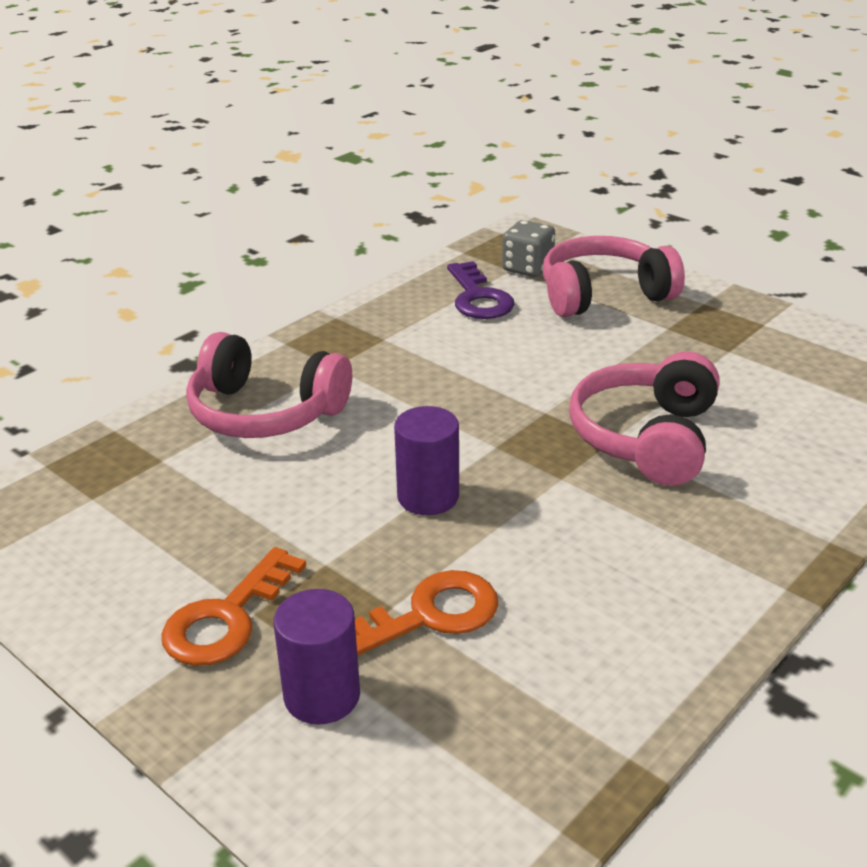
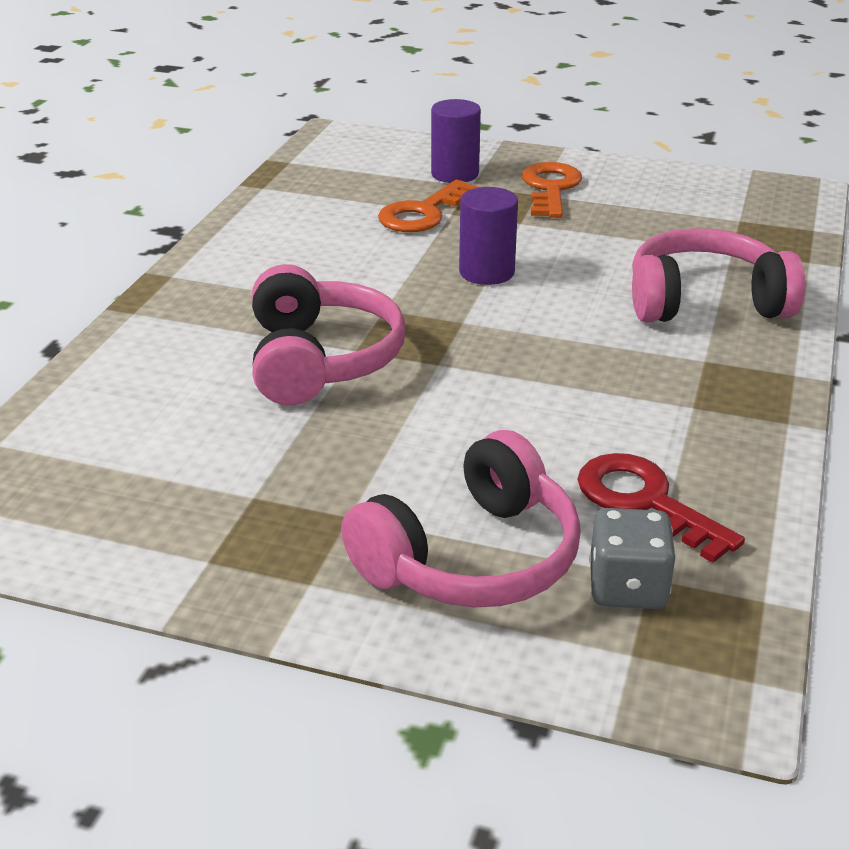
camera: 155 degrees right, 0 degrees up
(478, 298) = (644, 501): purple key -> red key

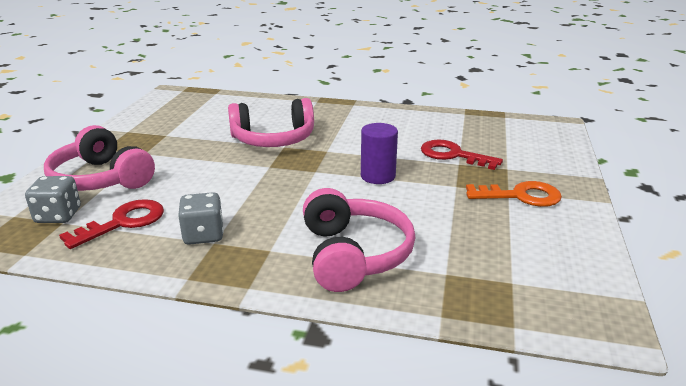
camera: 85 degrees right, 5 degrees down
(423, 213) = (453, 155): orange key -> red key
(455, 174) = (521, 162): purple cylinder -> none
(674, 416) = (203, 235): none -> grey dice

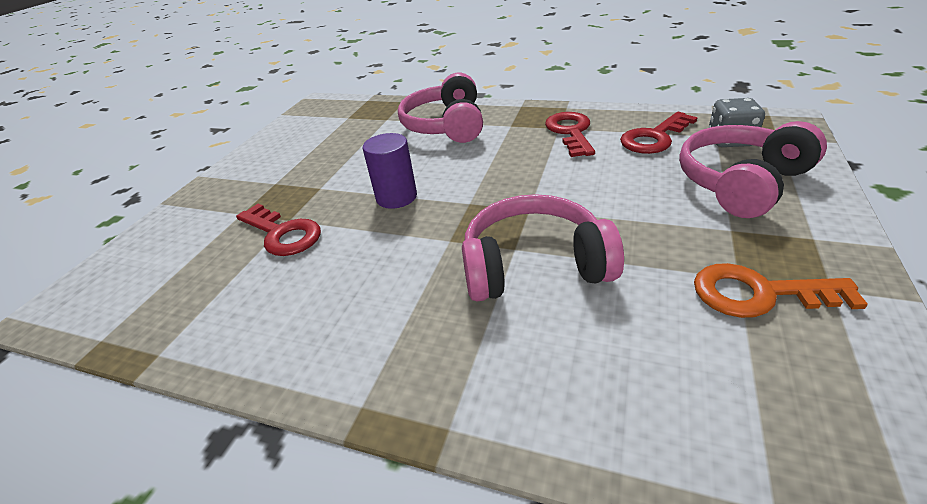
camera: 170 degrees left, 10 degrees up
(101, 179) = (740, 182): pink headphones -> pink headphones turned 90 degrees counterclockwise
(203, 235) = (570, 132): grey dice -> red key
(521, 196) = (269, 178): orange key -> orange key (758, 293)

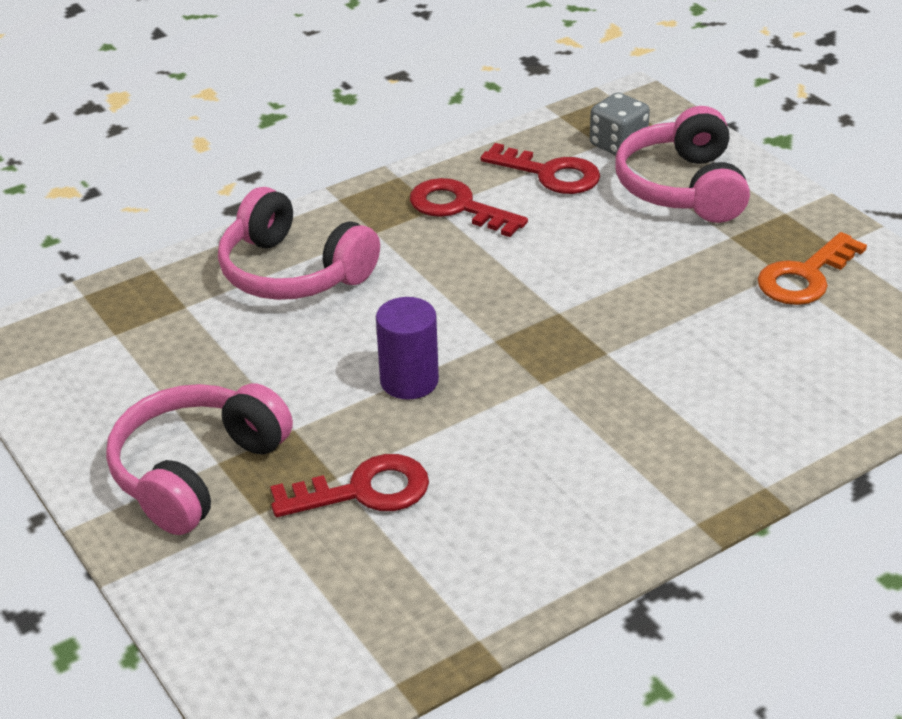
camera: 55 degrees left, 0 degrees up
(534, 265) = (644, 355): pink headphones -> pink headphones (196, 472)
(654, 138) = (550, 174): red key -> red key turned 60 degrees counterclockwise

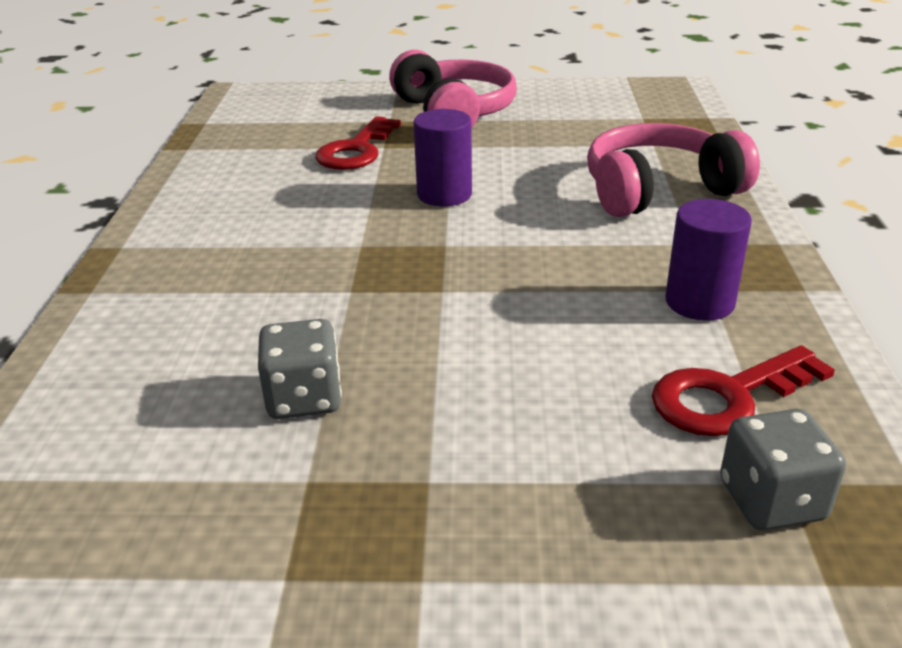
camera: 125 degrees right, 5 degrees down
(458, 207) = (699, 302): red key -> purple cylinder
(683, 188) = (589, 503): pink headphones -> none
(730, 308) = (304, 398): none -> grey dice
(805, 277) = (271, 496): orange key -> none

